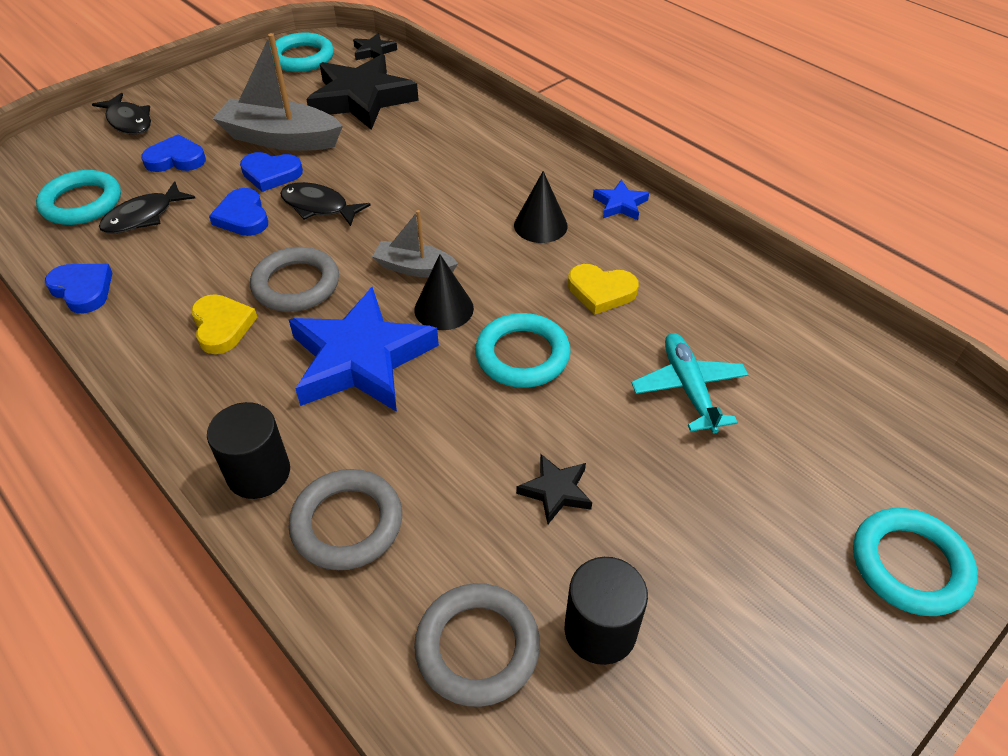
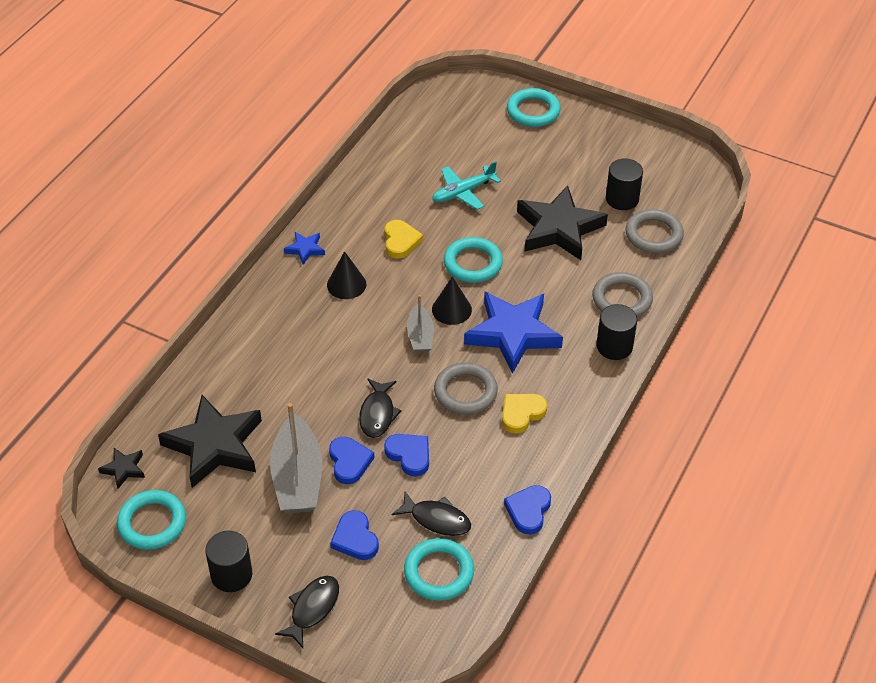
camera: 110 degrees left, 0 degrees up
(209, 87) = (231, 575): none -> black cylinder
(243, 217) = (409, 455): blue heart -> blue heart turned 90 degrees counterclockwise
(556, 491) = (558, 228): black star -> black star, size x2.26

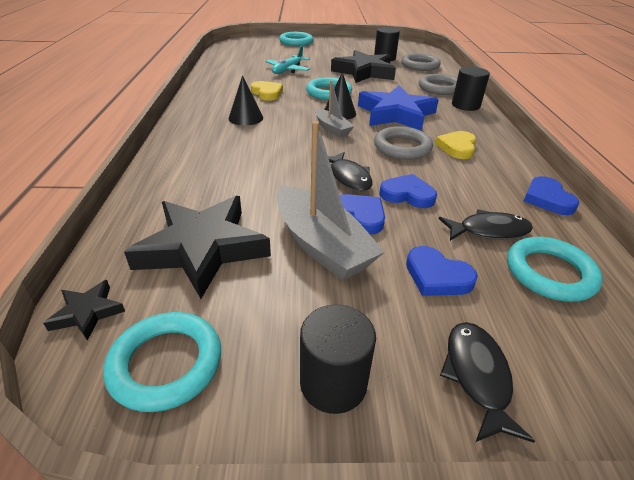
camera: 30 degrees left, 10 degrees down
(305, 249) = (195, 109): blue star -> none

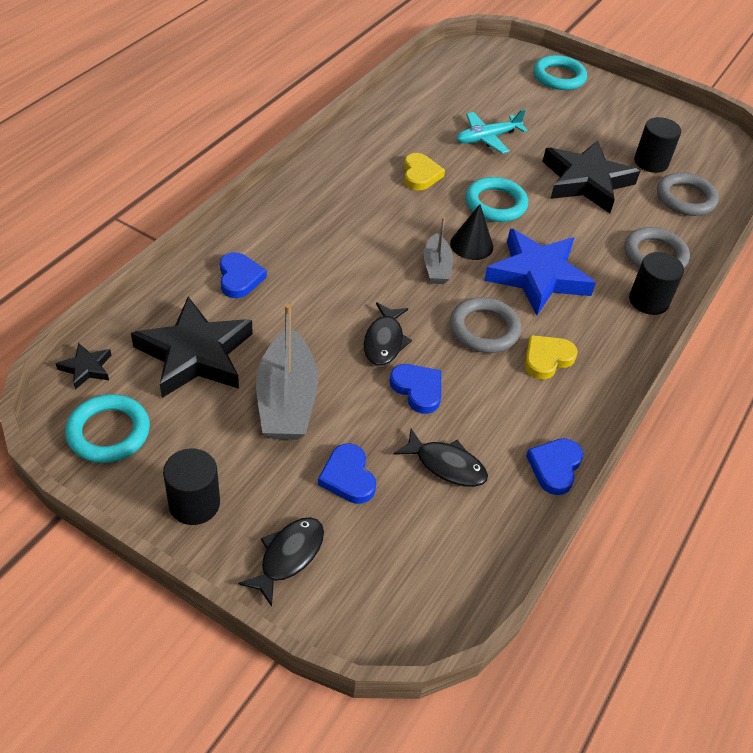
camera: 30 degrees right, 10 degrees up
(246, 118) = (360, 208): black cone -> none
(360, 216) = (348, 389): blue heart -> blue heart (239, 278)
(549, 273) = (446, 528): turquoise ring -> none

